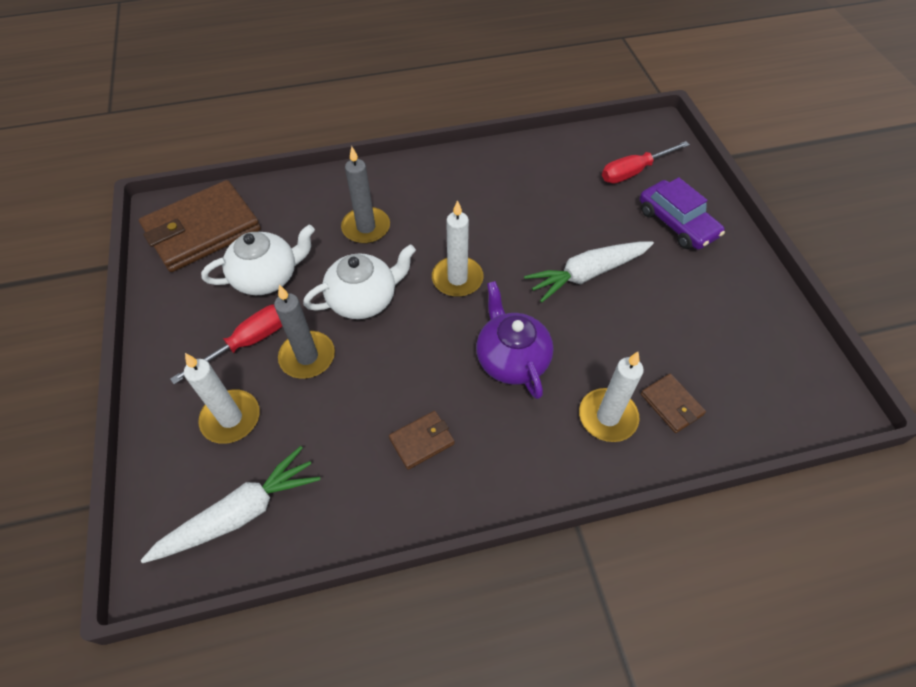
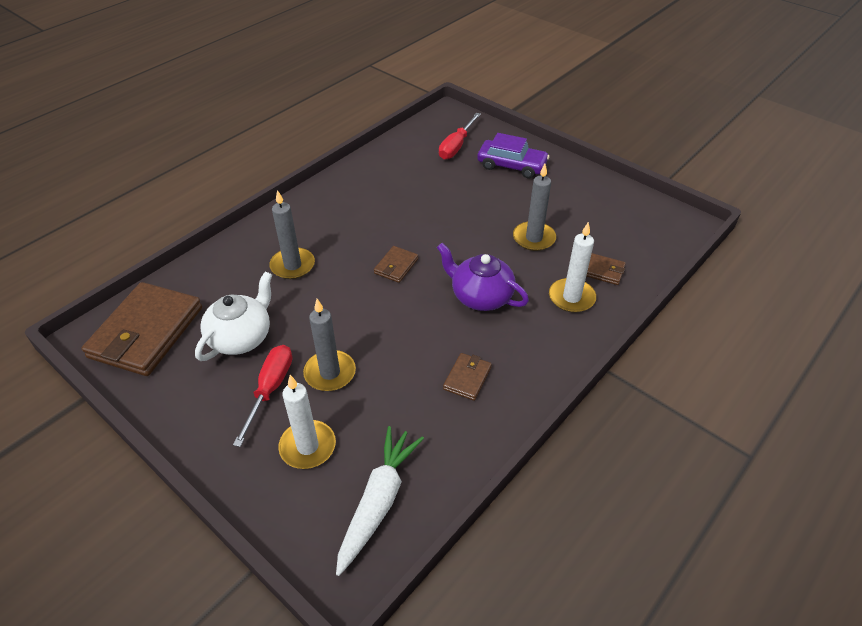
camera: 35 degrees left, 10 degrees down
(364, 299) = (337, 313): white teapot -> none
(457, 279) = (396, 266): white candle -> brown wallet
(587, 274) = (483, 221): white carrot -> none
(626, 323) = (534, 238): none -> grey candle

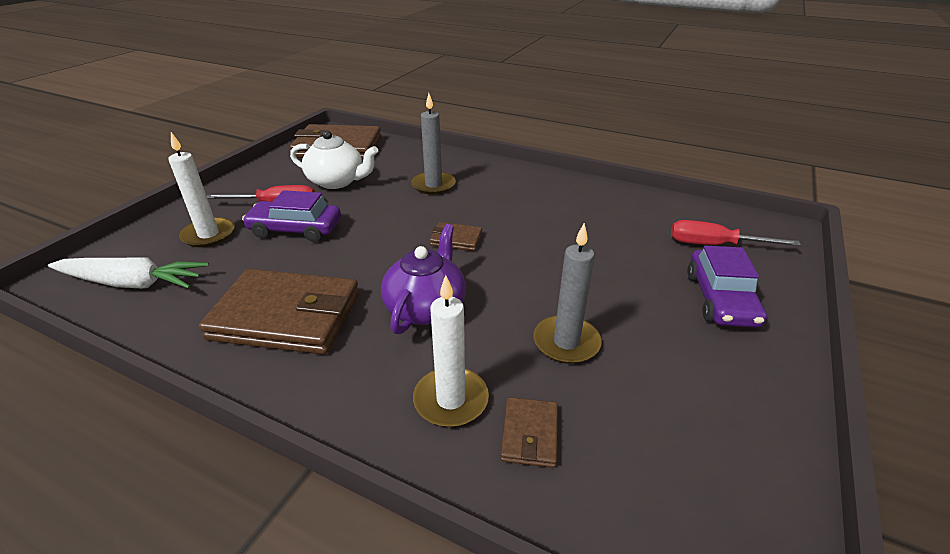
camera: 75 degrees right, 10 degrees down
(330, 373) = (295, 229): grey candle -> purple car
(467, 378) = (286, 316): brown wallet -> brown wallet, size x2.22

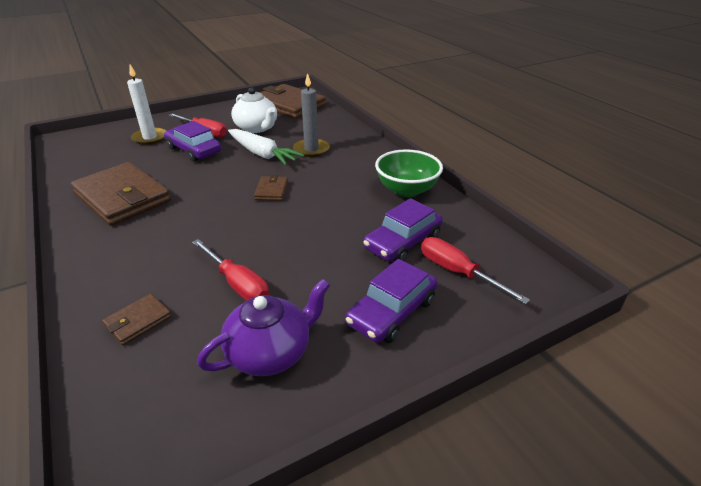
camera: 35 degrees right, 0 degrees up
(133, 283) = (86, 152): white carrot -> white carrot (262, 154)
(426, 307) = (193, 224): purple teapot -> purple teapot (270, 352)
(451, 400) = (130, 281): white candle -> none
(456, 239) = (271, 190): brown wallet -> brown wallet turned 45 degrees clockwise
(566, 342) = (237, 284): grey candle -> red screwdriver
(577, 193) = (406, 190): none -> green bowl
(641, 238) = (402, 242): none -> purple car

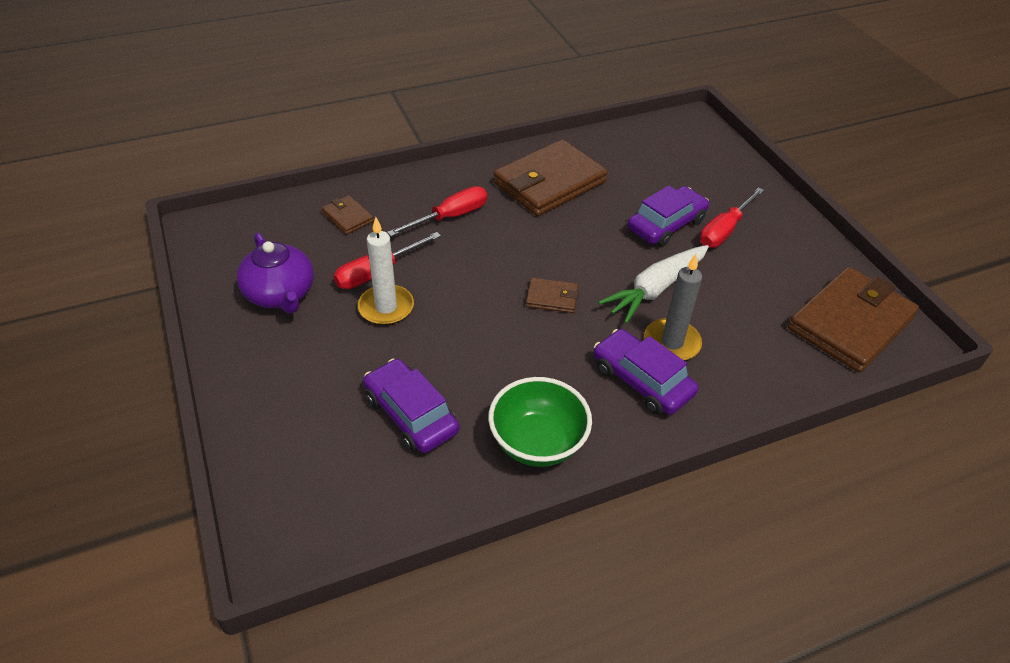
camera: 95 degrees right, 10 degrees up
(150, 138) = (701, 184): white candle -> white candle (386, 307)
(257, 128) = (746, 283): white teapot -> none
(392, 311) = (297, 383): purple car -> purple car (642, 380)
(458, 272) = (337, 457): red screwdriver -> red screwdriver (450, 217)

